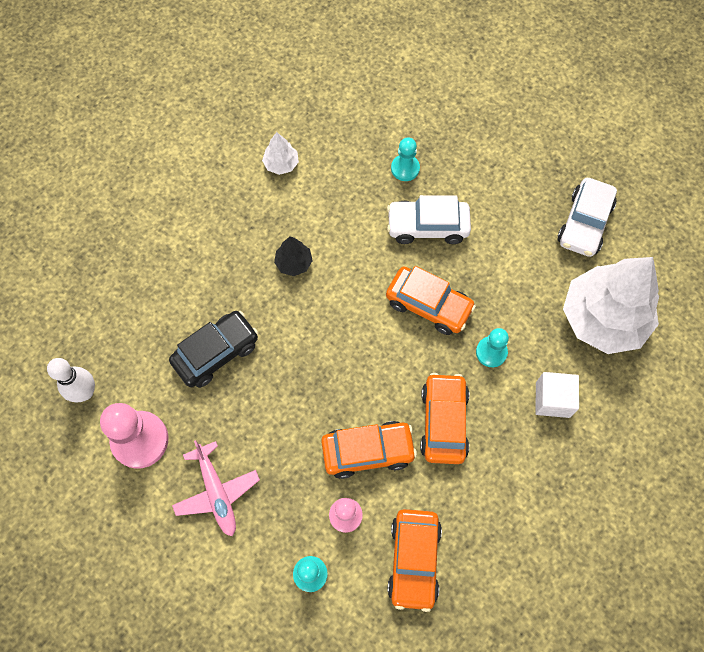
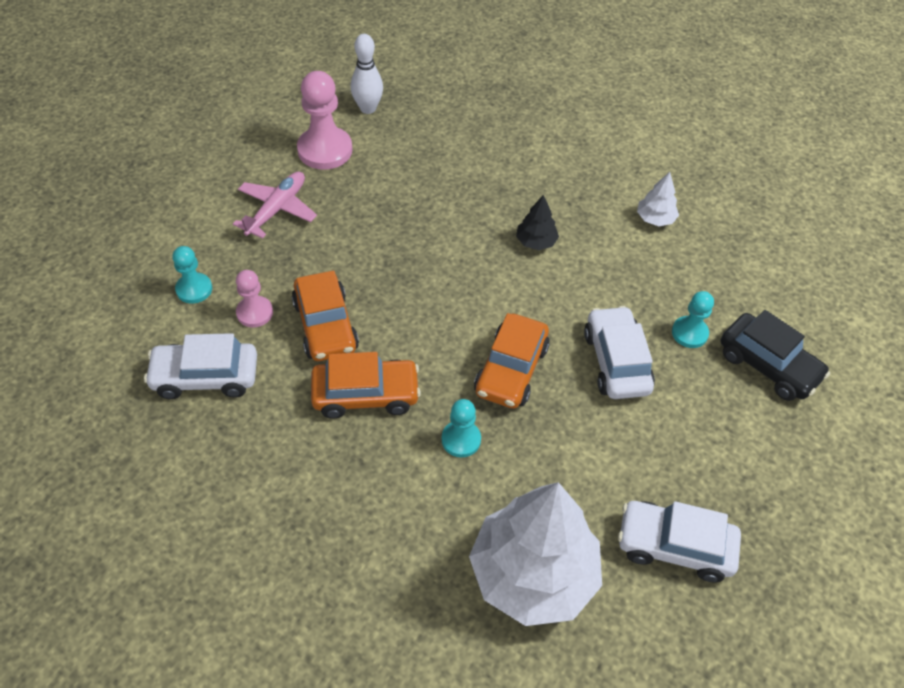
camera: 80 degrees right, 15 degrees down
(216, 353) = (420, 192): black car -> black car (768, 365)
(217, 492) = (276, 209): pink plane -> pink plane turned 150 degrees clockwise
(414, 560) = (205, 377): orange car -> white car
(552, 399) = (407, 512): white cube -> none

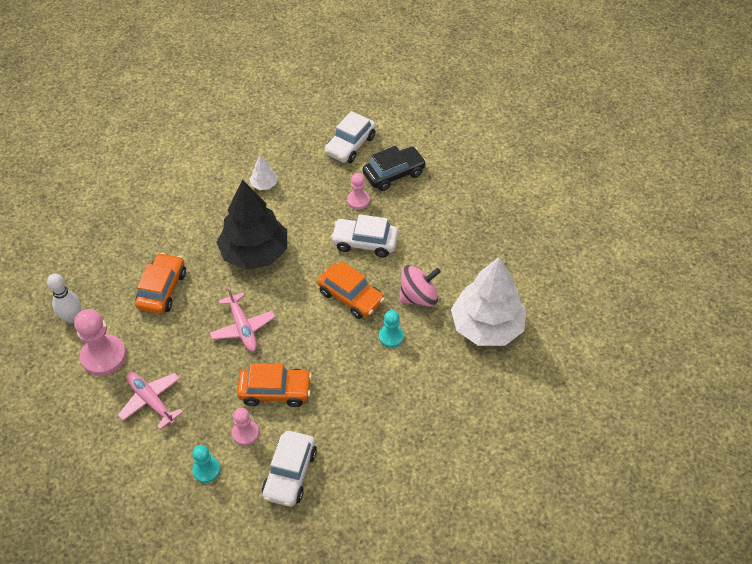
camera: 70 degrees left, 0 degrees up
(366, 395) = (340, 380): orange car -> orange car (162, 289)
(412, 264) = (243, 327): none -> pink plane
(536, 242) = (254, 253): black tree -> black tree, size x2.37
(548, 458) = (418, 297): none -> pink spinning top
(674, 546) = (489, 258): white car -> white car (350, 145)
(689, 333) = (358, 200): turquoise pawn -> pink pawn

